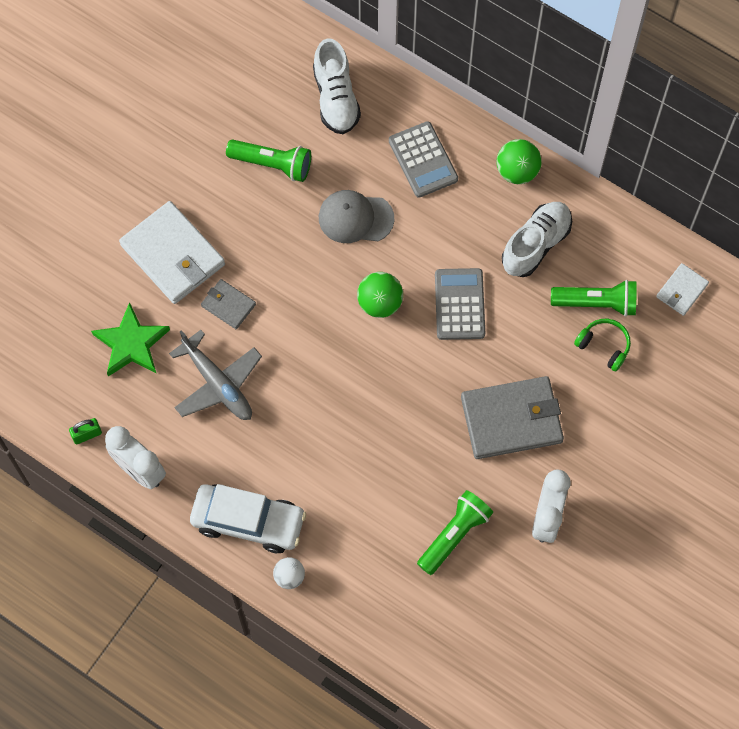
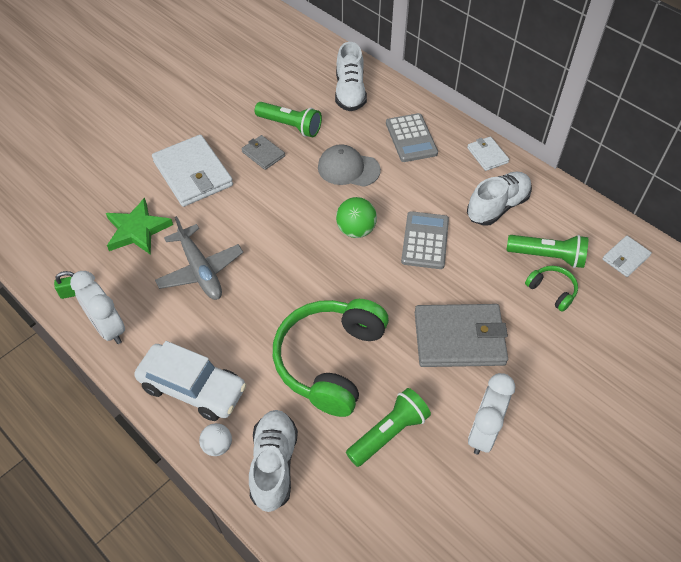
camera: 10 degrees right, 15 degrees down
(228, 305) = (227, 214): grey wallet -> grey wallet (263, 154)
(349, 586) = (274, 464): none -> white shoe
(382, 468) = (330, 361): none -> green headphones
(517, 171) = (487, 155): green ball -> white wallet

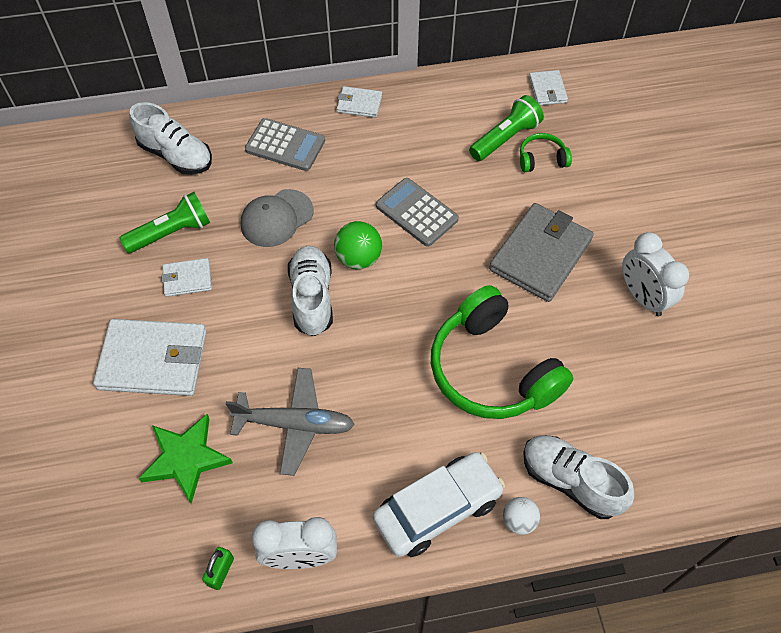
camera: 55 degrees left, 5 degrees up
(263, 154) = (187, 279): grey wallet -> white wallet
(389, 433) = (598, 368): green flashlight -> none
(497, 207) = (424, 136): white shoe -> white shoe (312, 298)

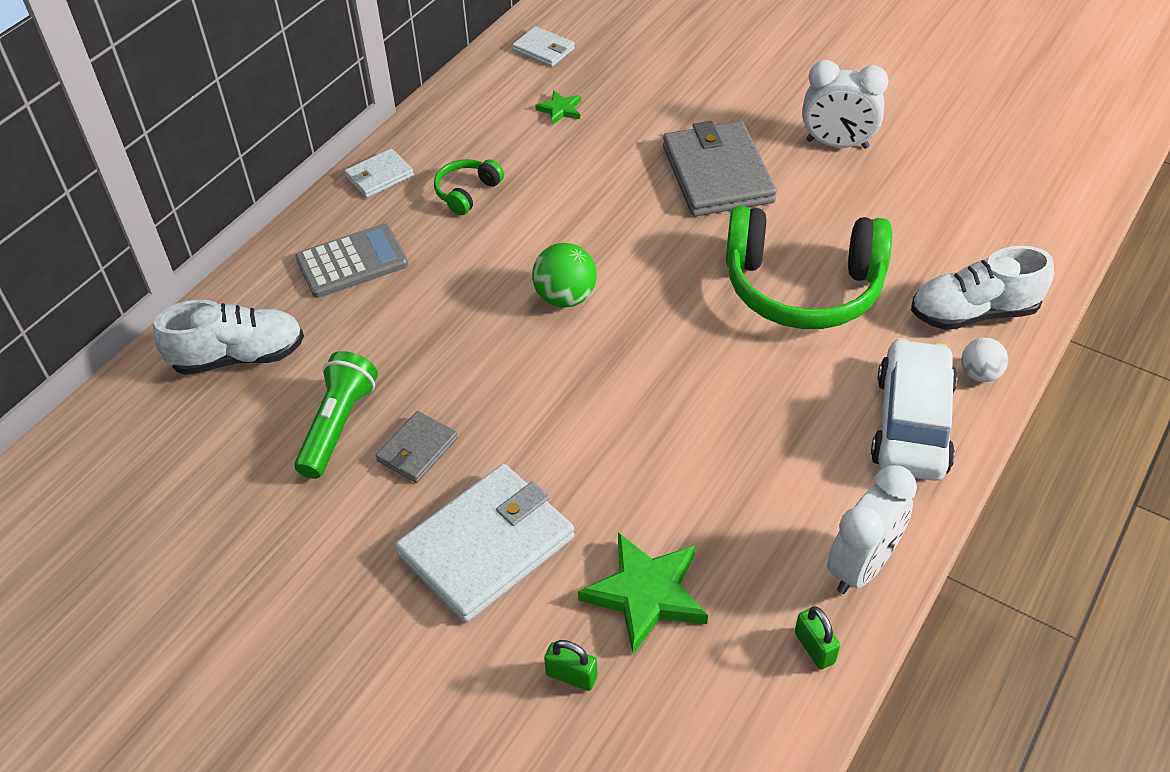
camera: 45 degrees left, 10 degrees down
(105, 463) = (571, 675): none -> green padlock
(187, 279) = (417, 449): white wallet -> grey wallet
(276, 218) = (435, 327): grey cap -> none
(295, 424) = (703, 472): grey plane -> none
(312, 298) = (568, 362): white shoe -> none
(417, 212) = (565, 222): grey calculator -> none
(505, 138) = (560, 110): green flashlight -> green star
(542, 159) = (615, 104): green headphones -> green headphones (467, 192)

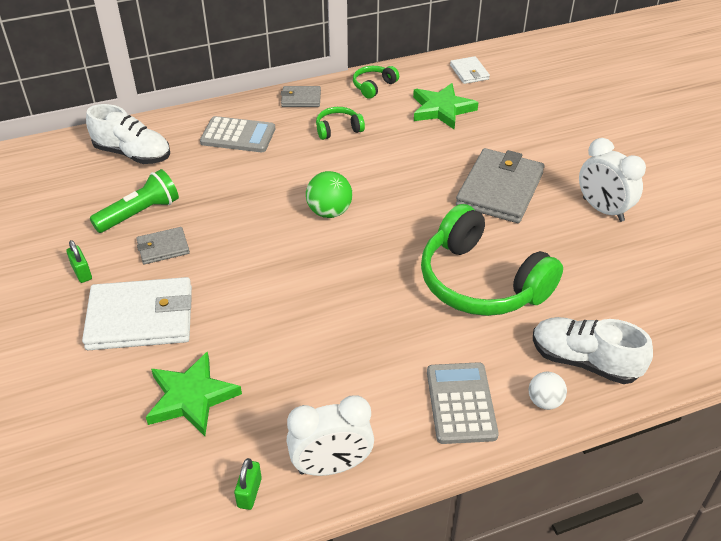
camera: 35 degrees right, 5 degrees down
(379, 176) = (301, 99): white wallet -> grey wallet
(451, 118) = (373, 86): none -> green headphones
(560, 110) = (442, 109): green star -> green star, size x1.95
(571, 675) = (105, 413): green padlock -> green padlock (82, 272)
(911, 423) = (461, 403): white car -> grey calculator

